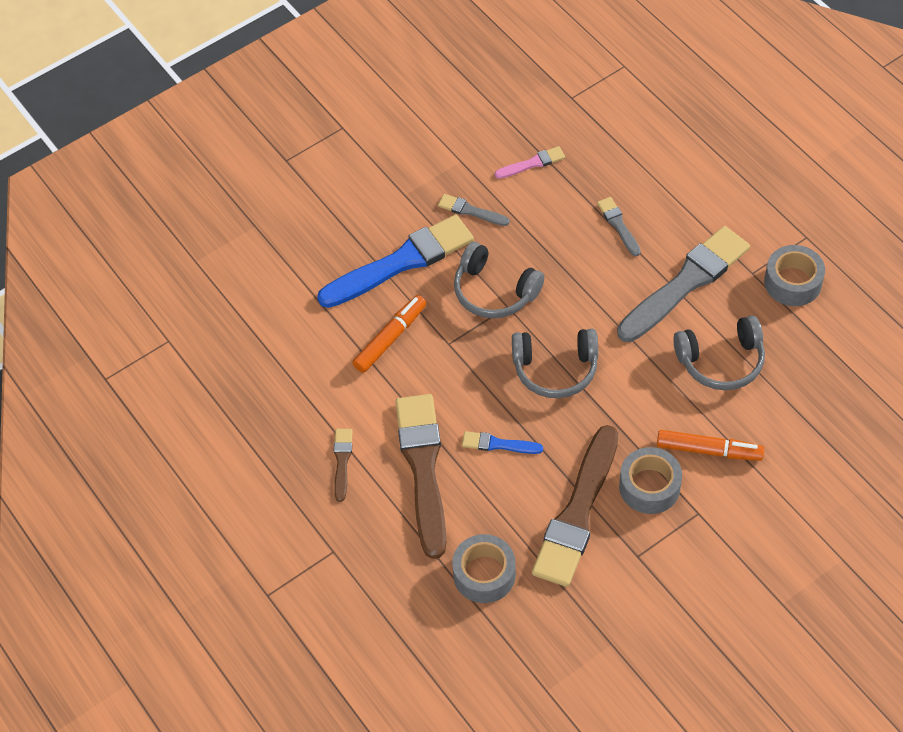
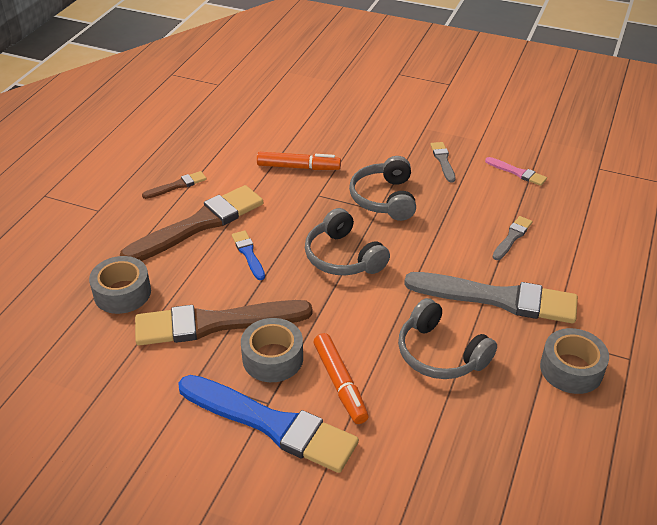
camera: 55 degrees right, 15 degrees down
(401, 262) = (367, 148): blue brush -> blue brush (271, 424)

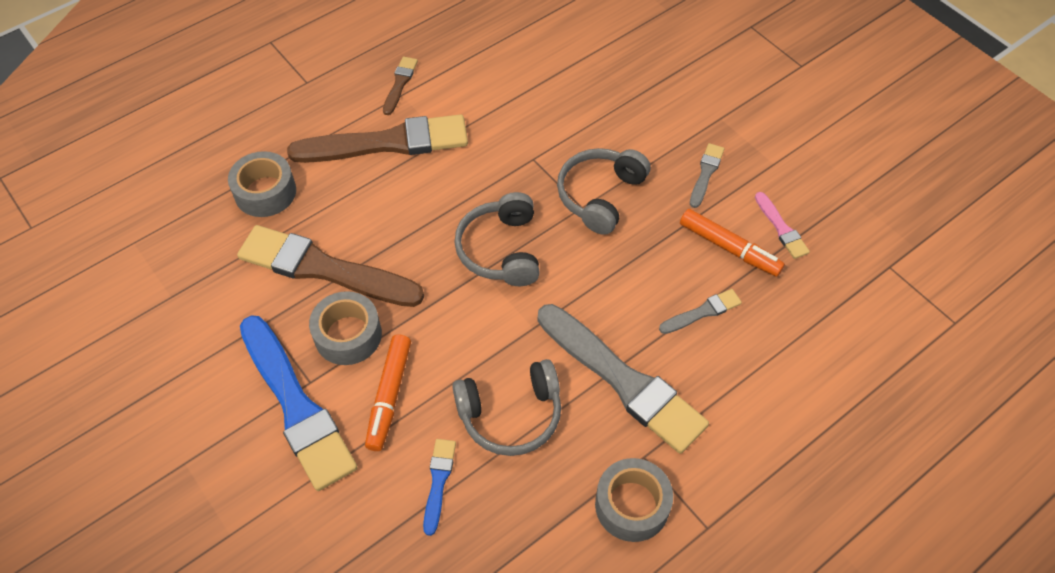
camera: 30 degrees right, 15 degrees up
(177, 186) = (400, 84): brown brush -> brown brush turned 75 degrees counterclockwise
(248, 254) = (410, 201): blue brush -> blue brush (438, 482)
(298, 167) = (539, 113): orange marker -> orange marker (729, 248)
(440, 353) = (511, 415): grey headphones -> grey headphones turned 90 degrees counterclockwise

